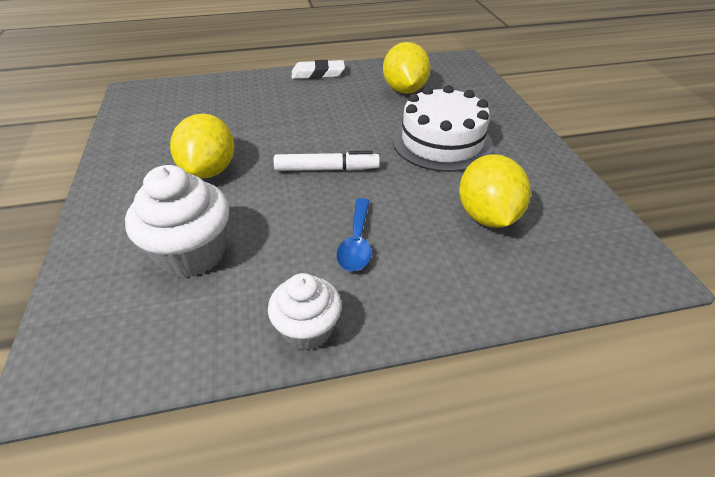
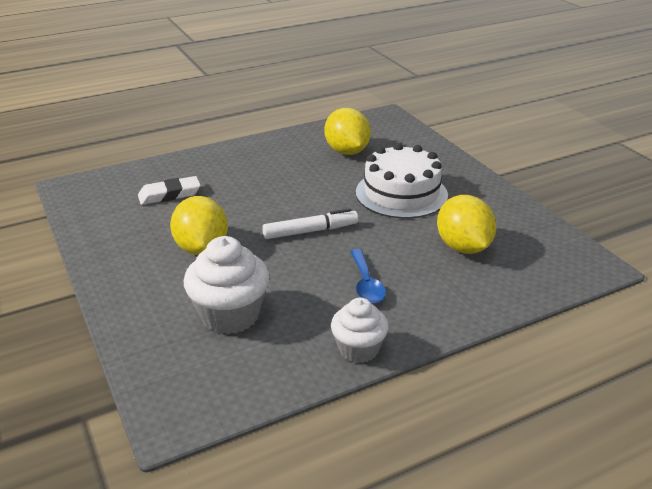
camera: 15 degrees left, 10 degrees down
(318, 74) = (254, 146): white eraser -> white eraser (169, 195)

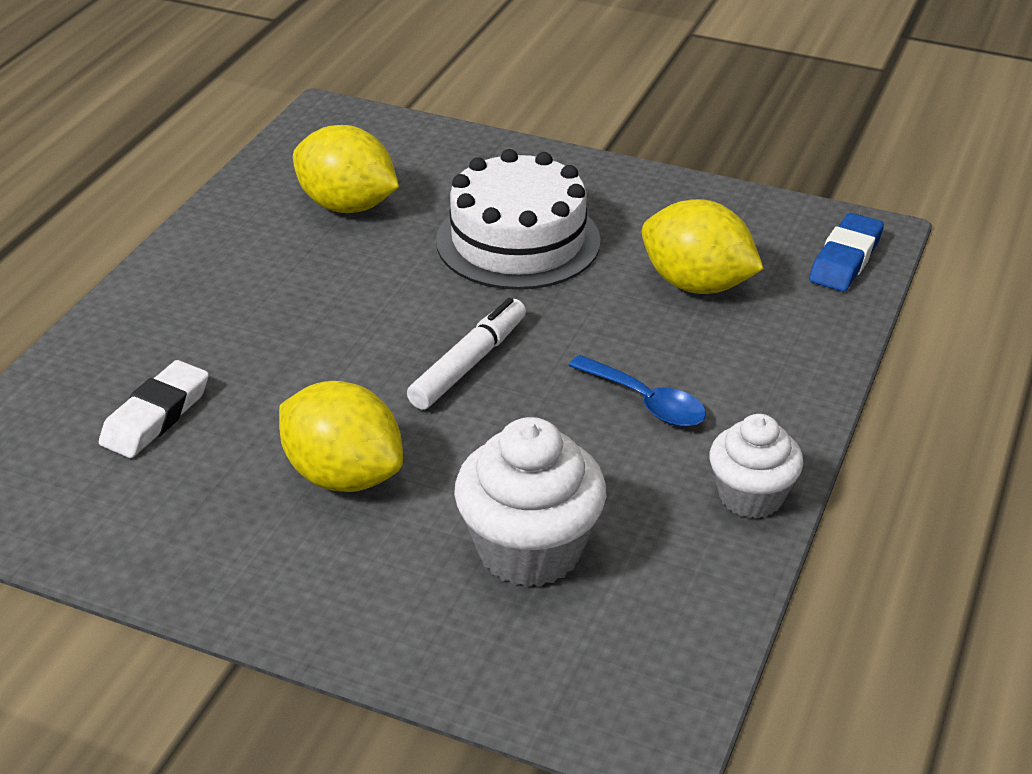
camera: 40 degrees left, 5 degrees up
(563, 271) = (845, 259): none -> blue eraser

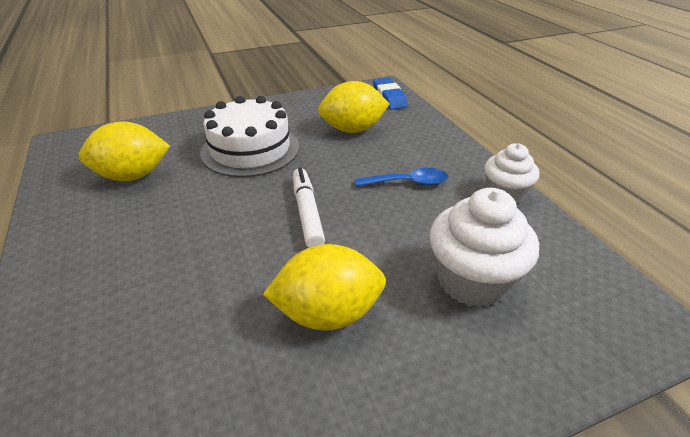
camera: 45 degrees left, 0 degrees up
(156, 416) = (150, 367): white eraser -> none

